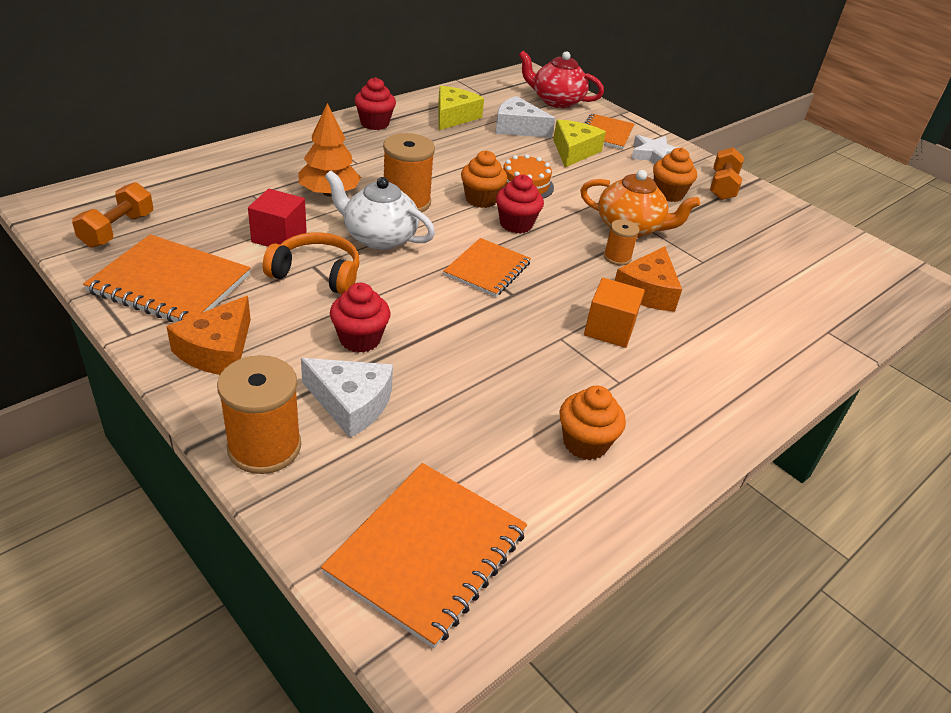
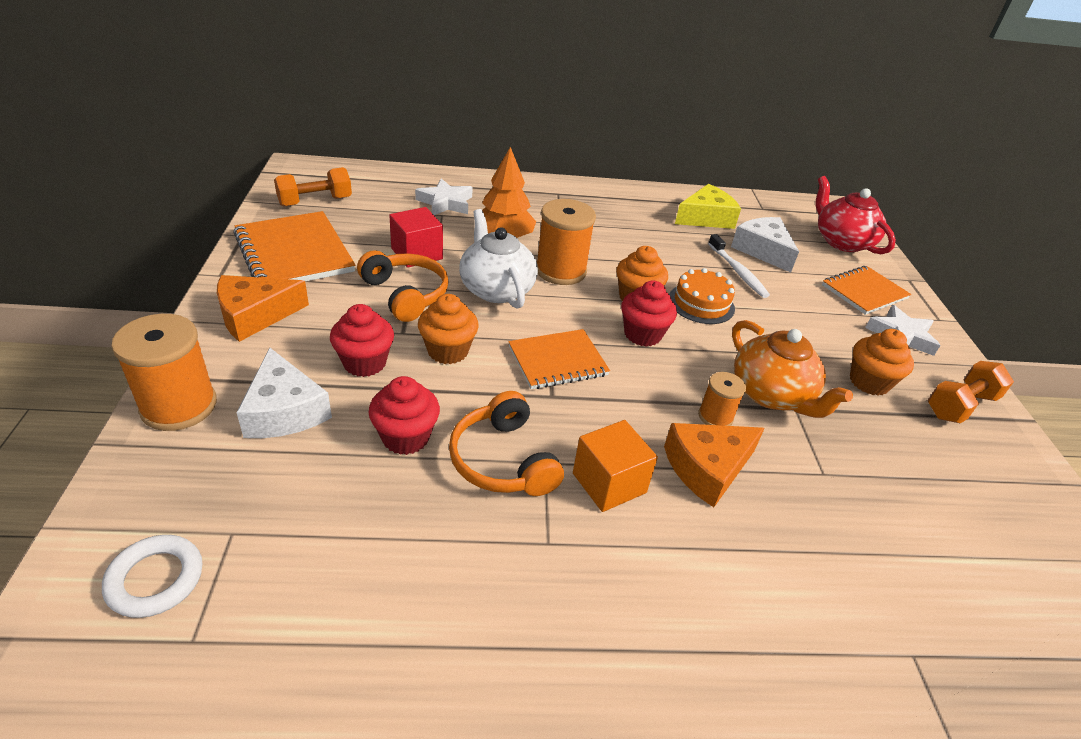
camera: 40 degrees right, 0 degrees up
(241, 183) = (445, 203): none -> white star
(374, 123) = (620, 198): red cupcake -> red cupcake (405, 437)
(427, 553) = (155, 579): orange notebook -> white ring
(520, 151) = (737, 271): none -> white toothbrush
(536, 351) = (503, 460): none -> orange headphones
(573, 151) = (800, 294): yellow cheese -> none
(585, 443) = (427, 580): orange cupcake -> orange cupcake (448, 351)

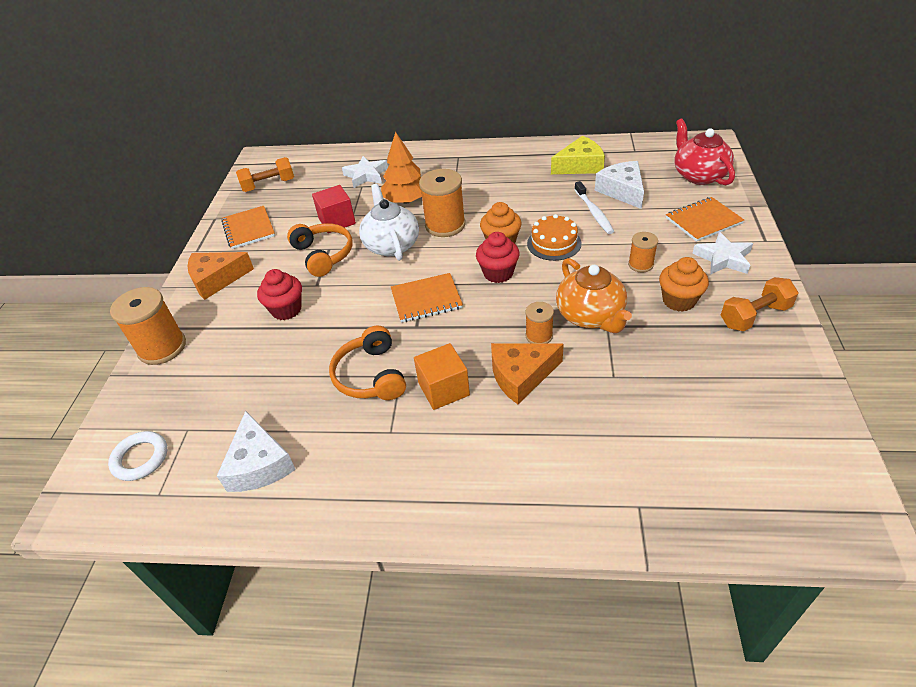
camera: 15 degrees right, 5 degrees up
(284, 410) = (228, 347): white cheese -> white cheese (259, 464)
(294, 253) = (249, 229): orange notebook -> orange notebook, size x0.66
(405, 437) = (306, 362): red cupcake -> none
(448, 351) = (346, 297): orange cupcake -> none
(811, 336) = (640, 264): none -> orange spool

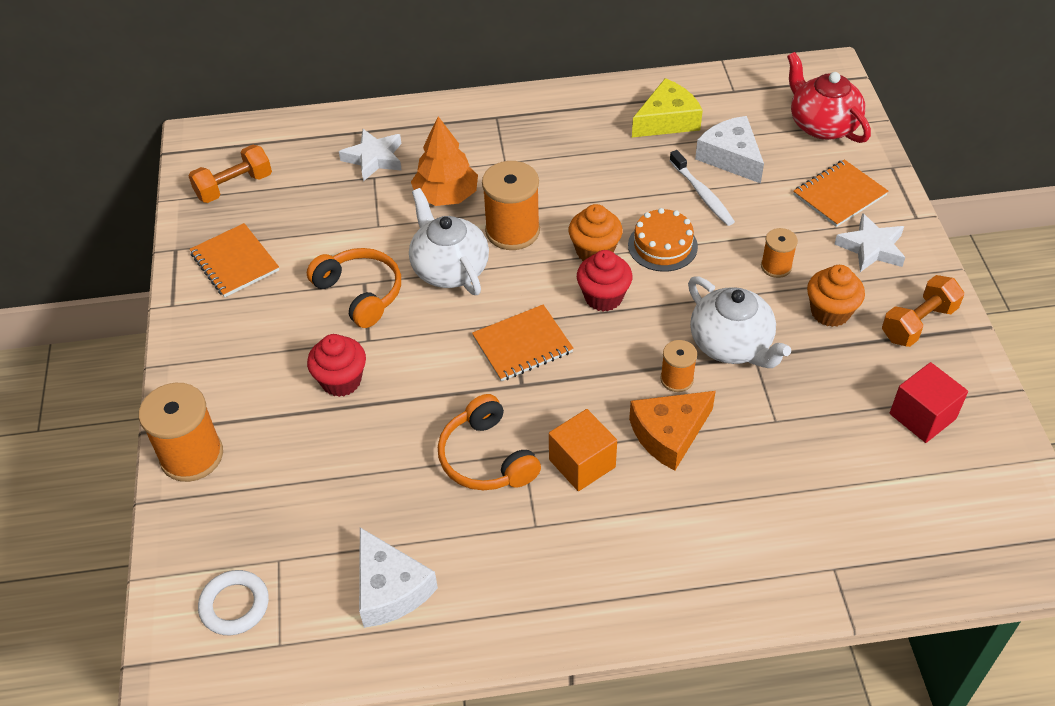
camera: 15 degrees left, 5 degrees up
(216, 280) = (223, 347): orange cheese -> none
(337, 221) = (359, 238): red cube -> red cube (922, 416)
(590, 316) = (732, 345): orange teapot -> white teapot

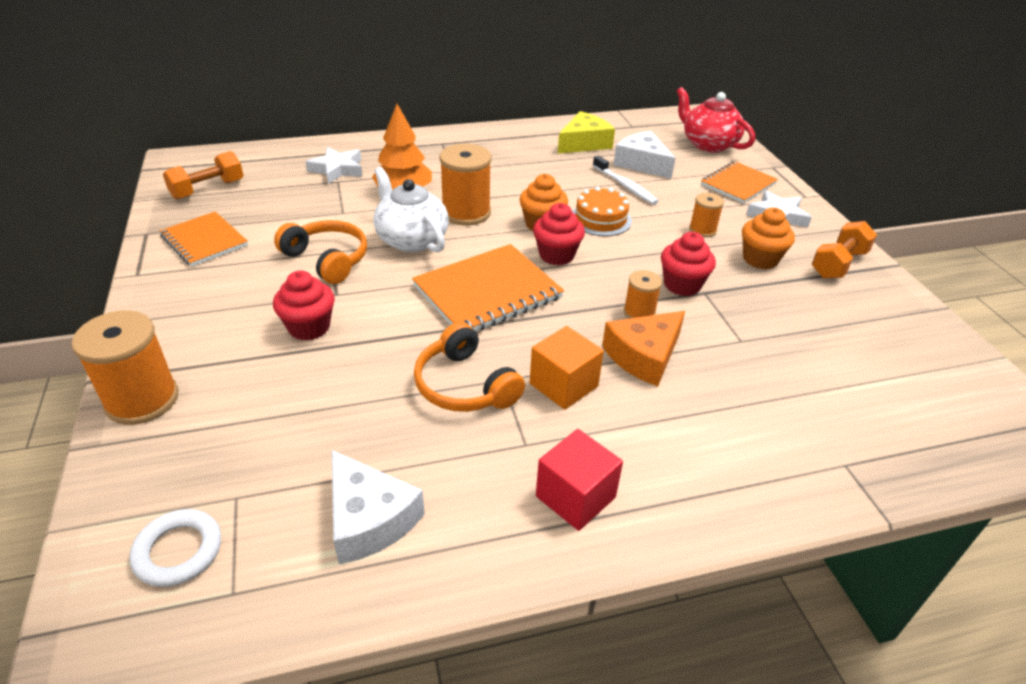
camera: 10 degrees left, 10 degrees down
(522, 345) = (487, 292): orange notebook -> orange notebook, size x1.52
(732, 345) = (682, 285): white teapot -> red cupcake
(922, 416) = (873, 331): red cube -> red cube (575, 497)

